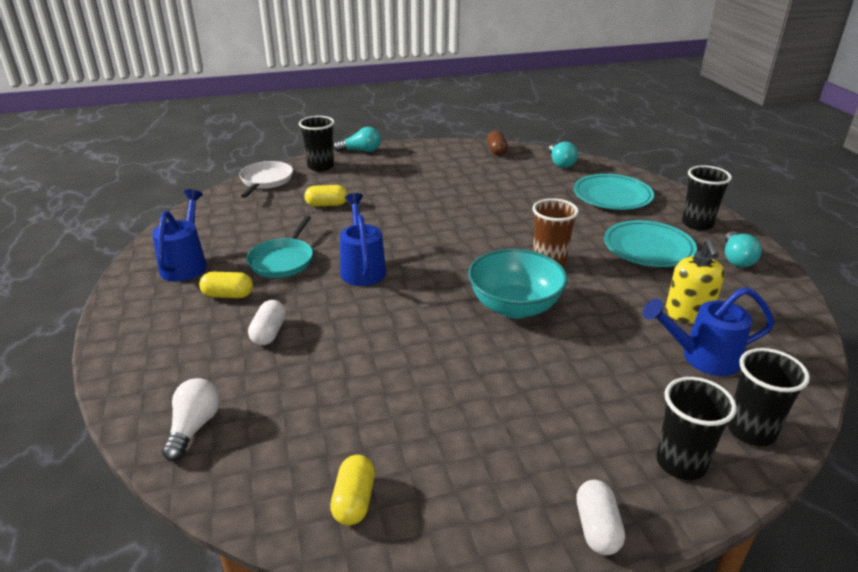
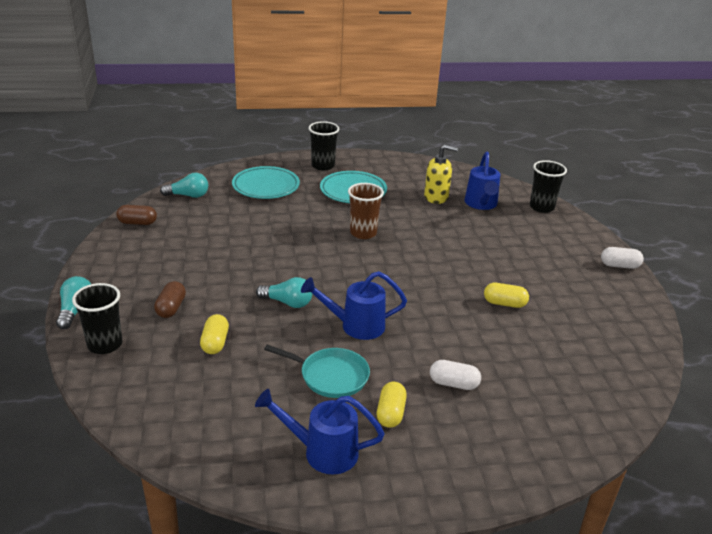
camera: 85 degrees left, 0 degrees up
(194, 427) = (575, 422): white light bulb -> none
(266, 180) = (122, 392): white pan -> none
(354, 501) = (624, 345): yellow capsule -> yellow capsule (504, 303)
(372, 182) = (171, 308): none -> brown capsule
(514, 307) = (423, 258): turquoise bowl -> none
(681, 463) = (569, 232): black cup -> none
(736, 259) = (374, 165): turquoise light bulb -> turquoise light bulb (287, 302)

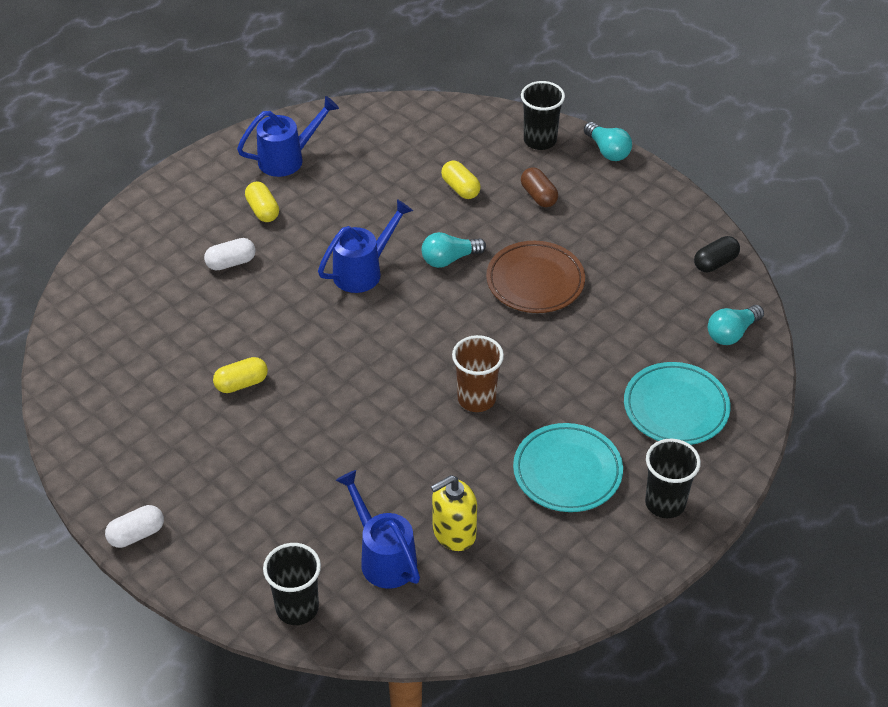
camera: 145 degrees right, 15 degrees up
(137, 223) = (715, 263): brown capsule -> black capsule
(252, 264) = (535, 281): none -> brown plate
(331, 376) = (337, 213): turquoise pan -> none

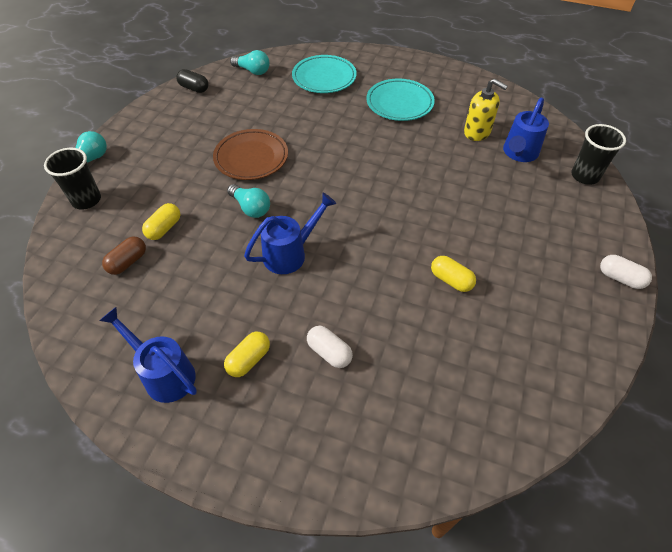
camera: 115 degrees left, 5 degrees up
(363, 271) = (290, 253): blue watering can -> blue watering can turned 120 degrees clockwise
(476, 399) = (373, 153): brown cup -> none
(538, 196) = (157, 181): brown capsule -> brown capsule (128, 262)
(665, 503) = (392, 67): black cup -> none

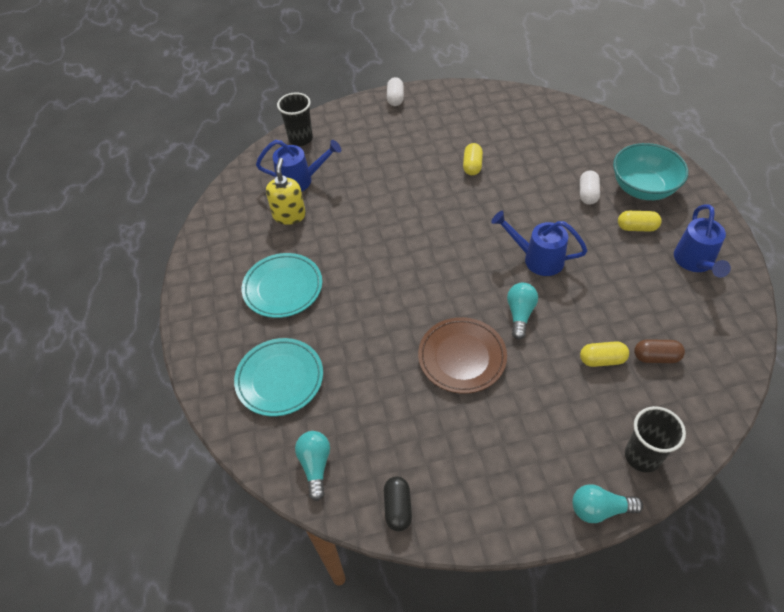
camera: 120 degrees left, 0 degrees up
(291, 415) = (643, 188): none -> turquoise bowl

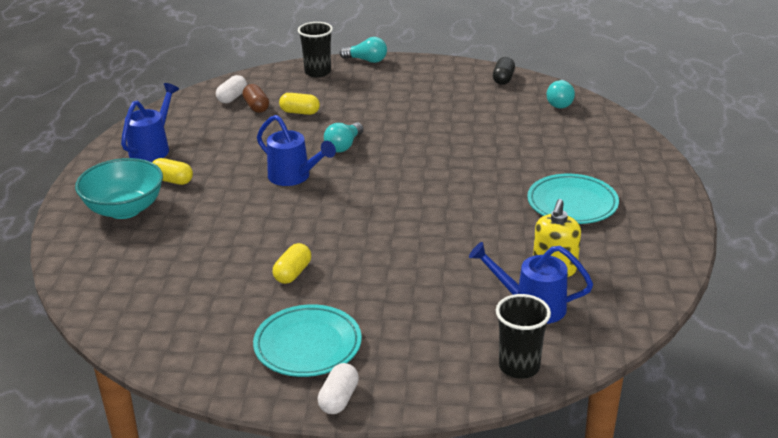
camera: 165 degrees left, 20 degrees down
(280, 379) = (583, 146): turquoise plate -> turquoise plate (308, 345)
(462, 357) = (414, 131): brown plate -> none
(588, 194) = (188, 216): white capsule -> white capsule (232, 98)
(656, 357) = (256, 107): brown capsule -> brown capsule turned 45 degrees clockwise

